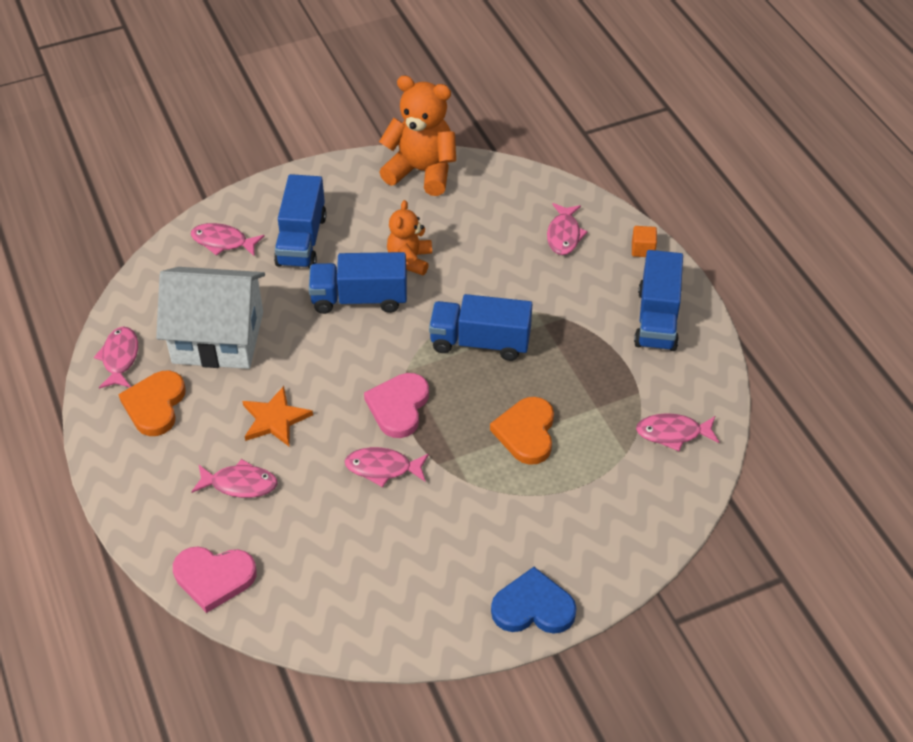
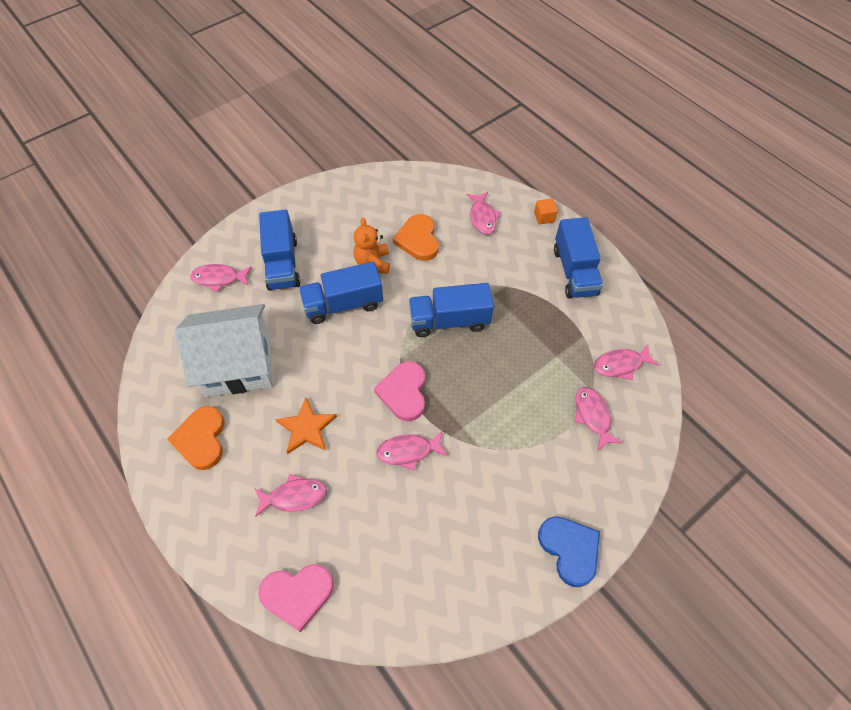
camera: 15 degrees left, 10 degrees up
(120, 358) = (159, 402): pink fish -> pink fish (593, 416)
(422, 171) = (359, 187): orange teddy bear -> none
(526, 432) = (511, 391): orange heart -> orange heart (418, 240)
(533, 607) = (570, 549): blue heart -> blue heart turned 75 degrees clockwise

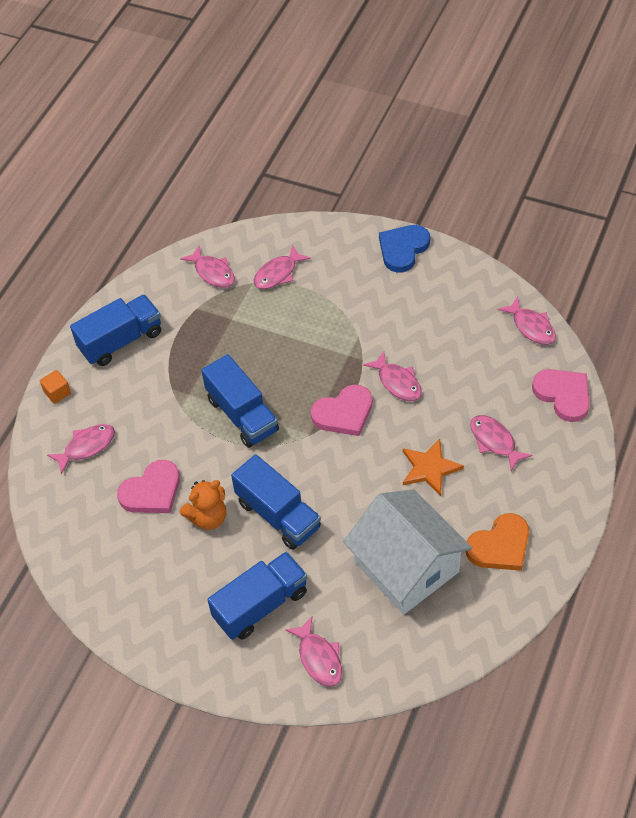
camera: 115 degrees left, 5 degrees down
(395, 619) = (531, 327): none -> pink fish
(418, 240) = (152, 491): orange heart -> pink heart

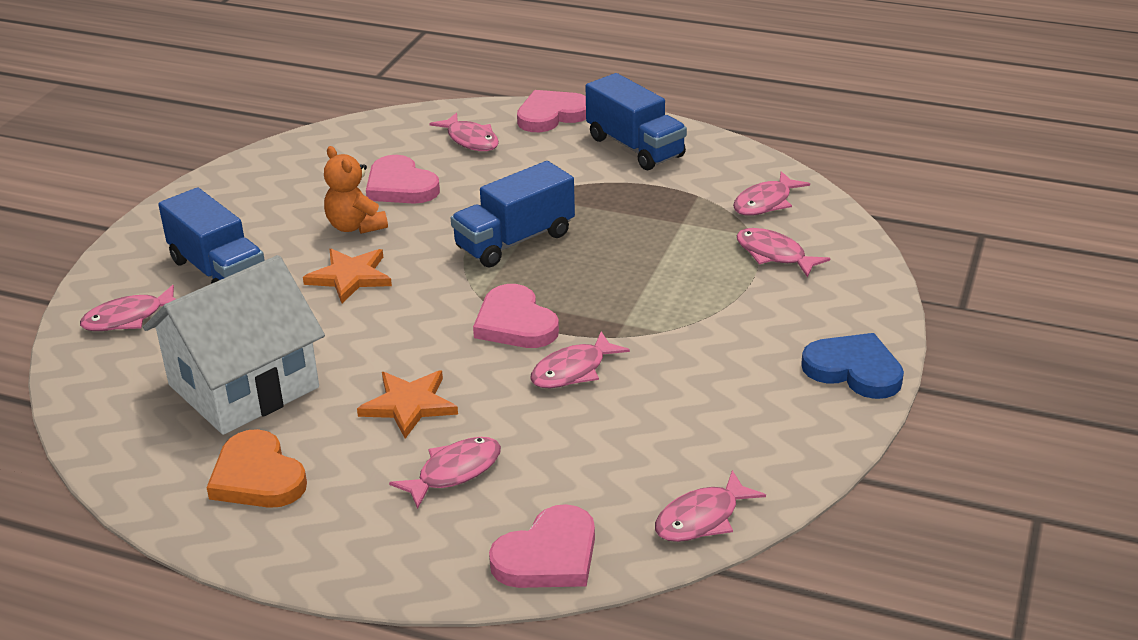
camera: 85 degrees right, 20 degrees down
(57, 393) = (551, 115): orange cube -> pink heart
(278, 515) = (350, 277): blue truck -> orange star

